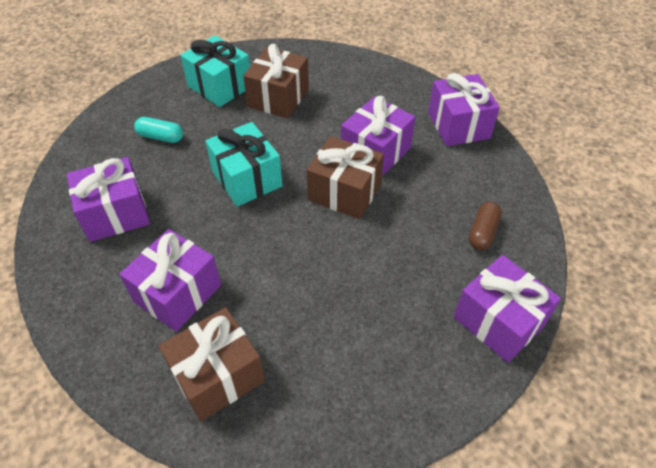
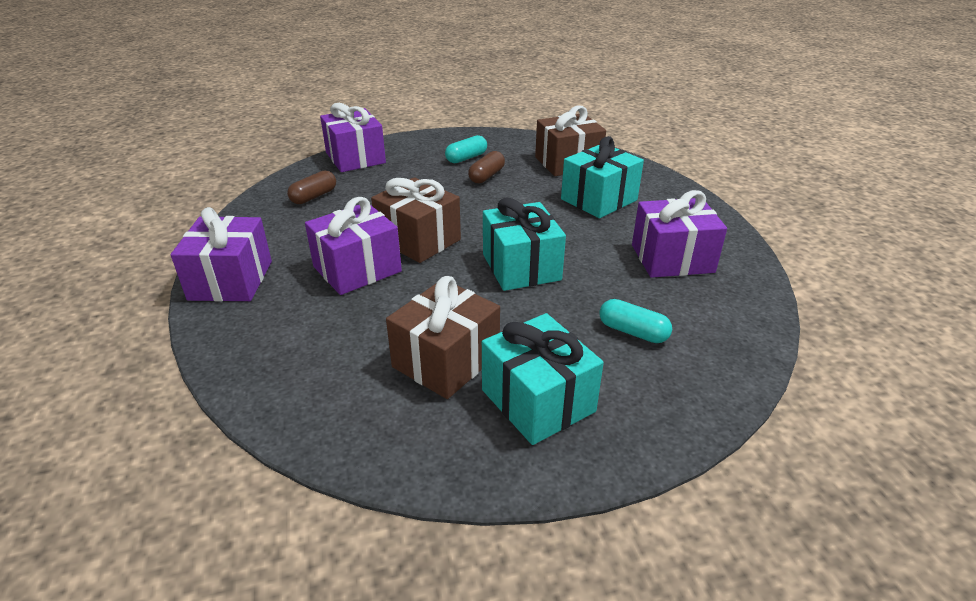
camera: 165 degrees left, 15 degrees down
(177, 293) = (599, 199): purple gift -> turquoise gift
(317, 315) = (486, 176): none -> brown capsule
(357, 355) = (466, 158): none -> turquoise capsule

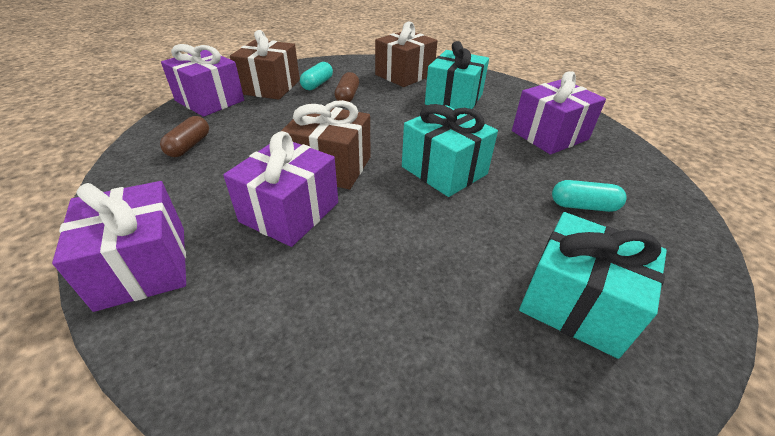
camera: 25 degrees left, 5 degrees up
(446, 360) = (458, 289): brown gift -> brown gift (270, 87)

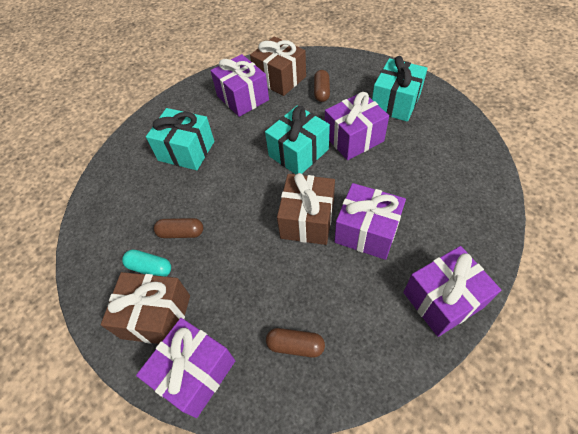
camera: 90 degrees left, 15 degrees up
(404, 75) = (129, 191): brown gift -> brown gift (280, 79)
(471, 227) = (353, 138): none -> purple gift
(583, 206) = (321, 91): turquoise capsule -> brown capsule

